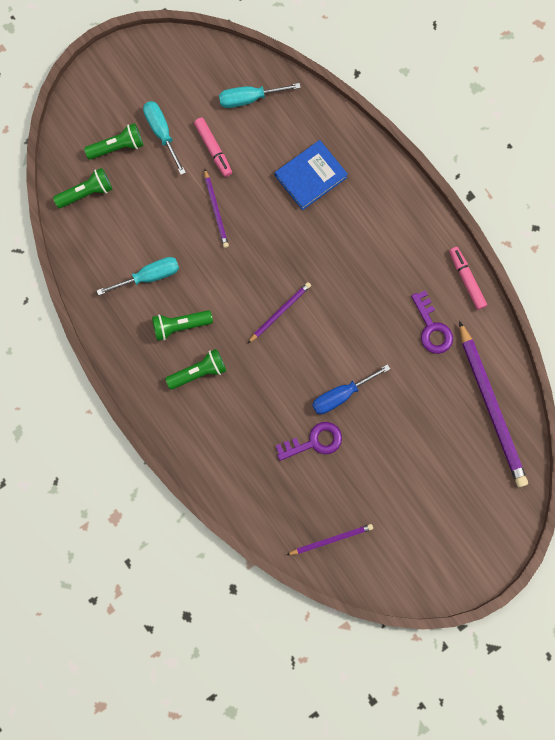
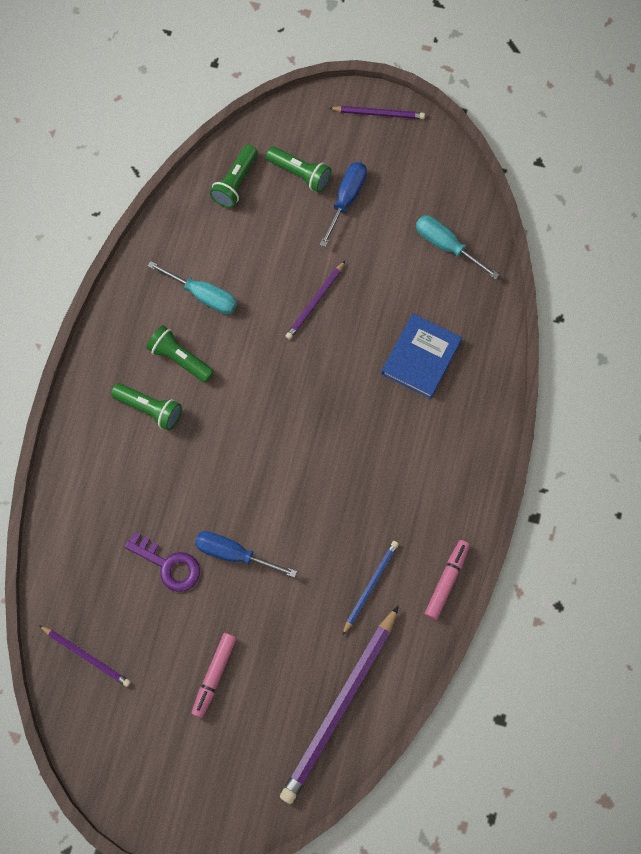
camera: 50 degrees right, 5 degrees down
(86, 193) = (235, 183): green flashlight -> green flashlight turned 90 degrees clockwise
(162, 133) = (346, 199): turquoise screwdriver -> blue screwdriver
(213, 149) = (370, 254): pink marker -> pink marker (214, 675)
(280, 312) = (267, 434): purple pencil -> purple pencil (378, 113)
(310, 176) = (421, 357): blue book -> blue book turned 75 degrees counterclockwise
(432, 328) = (370, 586): purple key -> blue pencil

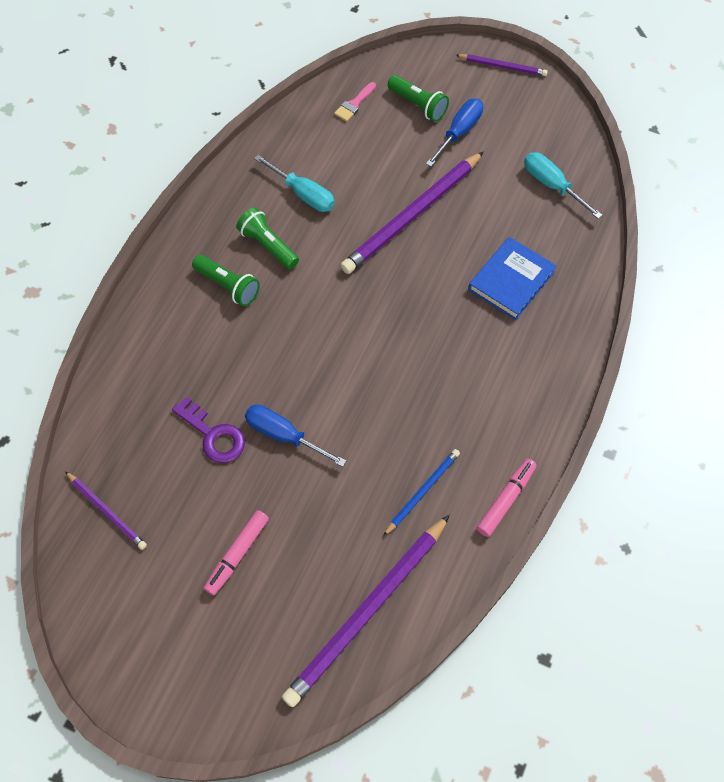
camera: 10 degrees right, 10 degrees down
(235, 183) = (354, 104): green flashlight -> pink brush
(315, 302) = (412, 216): purple pencil -> purple pencil, size x1.99

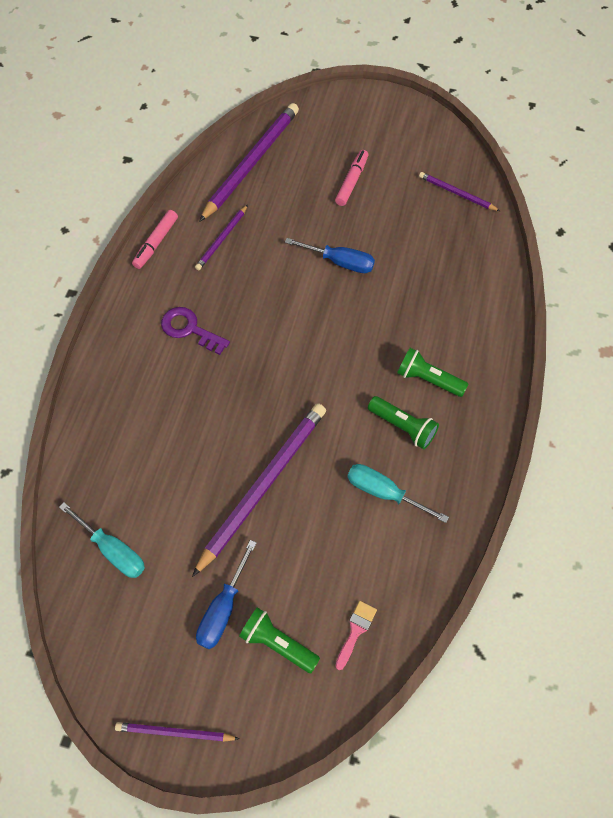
camera: 170 degrees right, 0 degrees up
(213, 435) = (396, 254): purple key -> purple key (190, 329)
(422, 491) = (222, 239): blue pencil -> purple pencil
(511, 281) = (156, 428): blue book -> none

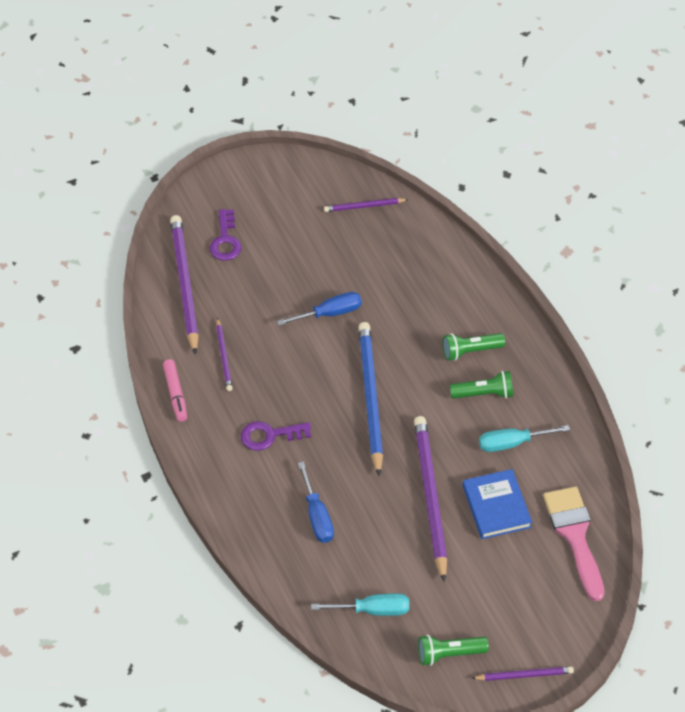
camera: 40 degrees left, 10 degrees down
(174, 732) = (524, 675): purple pencil -> purple pencil turned 150 degrees counterclockwise
(223, 608) = (481, 587): blue screwdriver -> blue screwdriver (317, 516)
(277, 643) = (535, 579): green flashlight -> green flashlight (449, 654)
(301, 357) = (370, 398): none -> blue pencil
(311, 541) = (496, 506): none -> blue book
(317, 149) = (225, 240): none -> purple key
(352, 182) = (278, 248): pink marker -> none
(356, 630) = (574, 535): pink brush -> pink brush, size x2.20

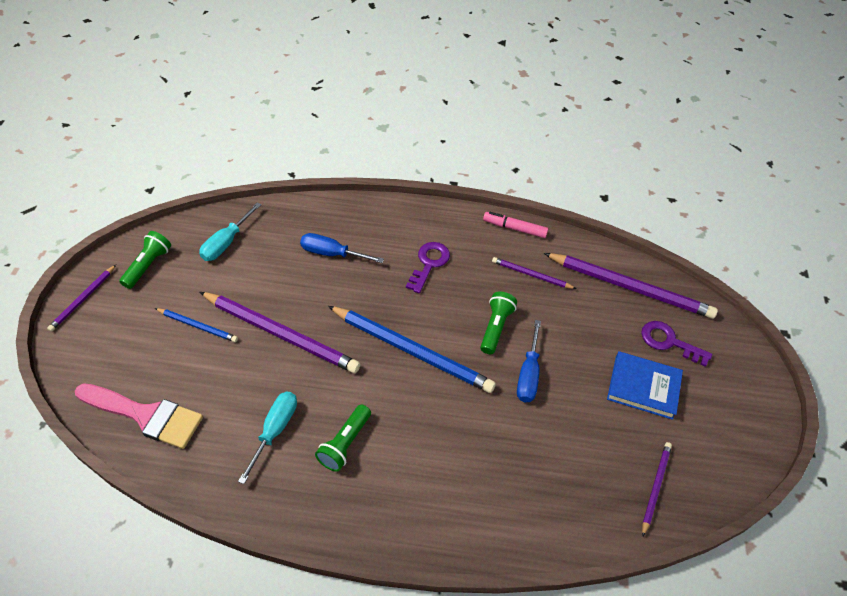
camera: 120 degrees right, 0 degrees up
(470, 351) = (401, 465): green flashlight -> green flashlight (496, 327)
(473, 563) = (198, 326): none -> blue pencil
(496, 506) = (228, 375): blue book -> blue book (643, 387)

